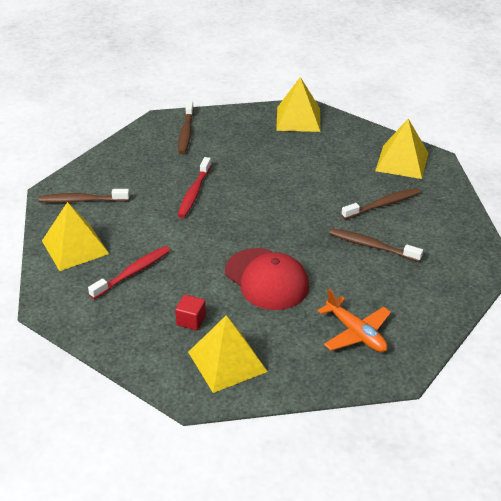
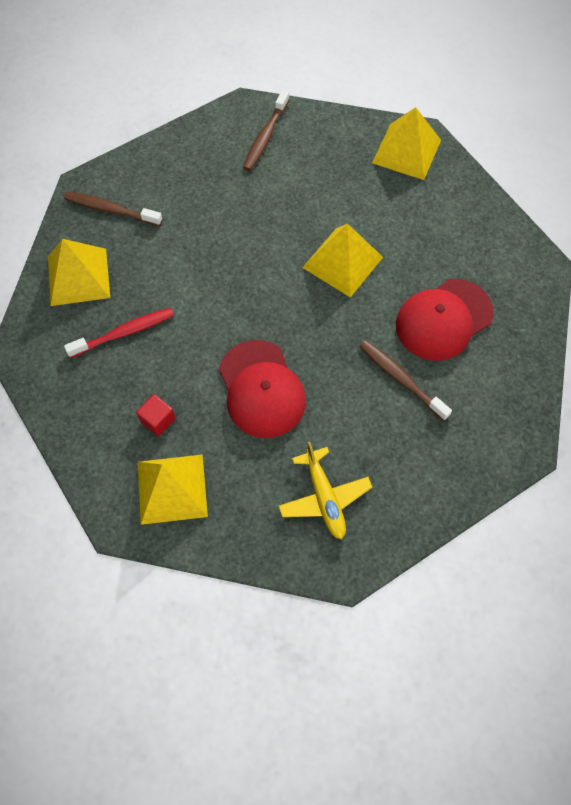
camera: 20 degrees right, 25 degrees up
(194, 192) = (236, 234): red toothbrush -> none
(356, 333) = (324, 498): orange plane -> yellow plane
(382, 204) = (443, 319): brown toothbrush -> red cap
(402, 161) = (500, 258): yellow pyramid -> yellow pyramid (342, 262)

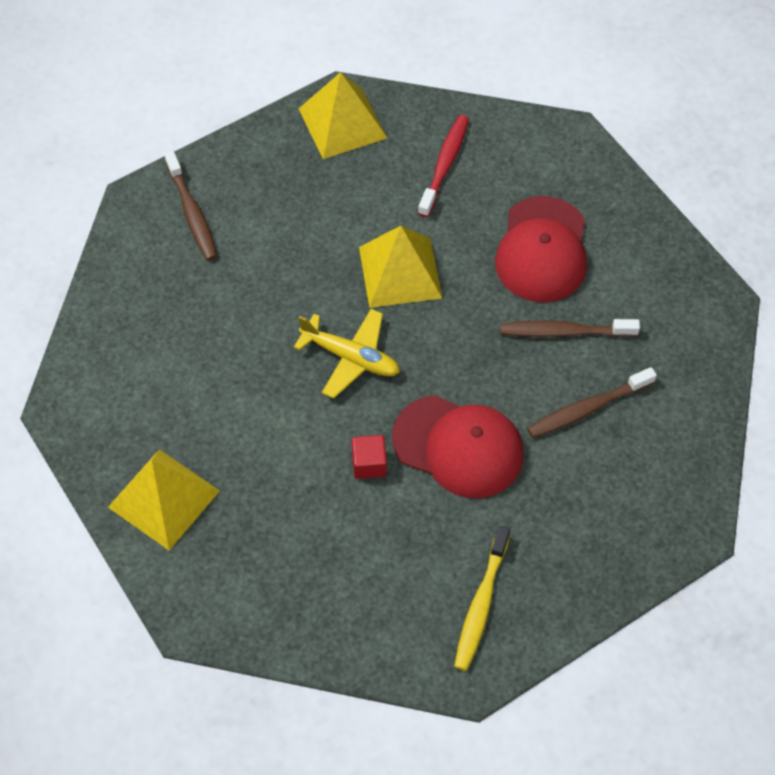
camera: 45 degrees left, 5 degrees down
(111, 210) = (119, 408): brown toothbrush -> brown toothbrush (588, 408)
(123, 333) = (273, 510): red toothbrush -> red toothbrush (444, 165)
(158, 420) = (398, 558): red cube -> red cube (369, 464)
(172, 489) = (481, 604): yellow pyramid -> yellow toothbrush
(324, 498) = (615, 489): yellow plane -> yellow plane (351, 358)

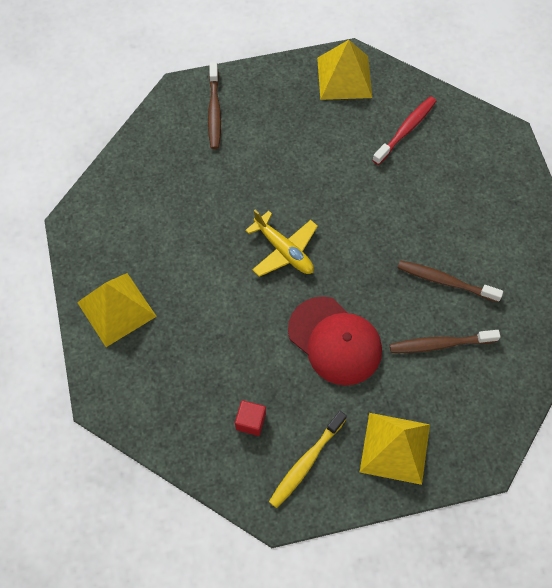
camera: 20 degrees right, 5 degrees up
(369, 464) = (267, 332): red cube -> red cube (250, 421)
(400, 272) = (343, 199): yellow pyramid -> yellow pyramid (395, 448)
(542, 250) = (452, 215): red cap -> none

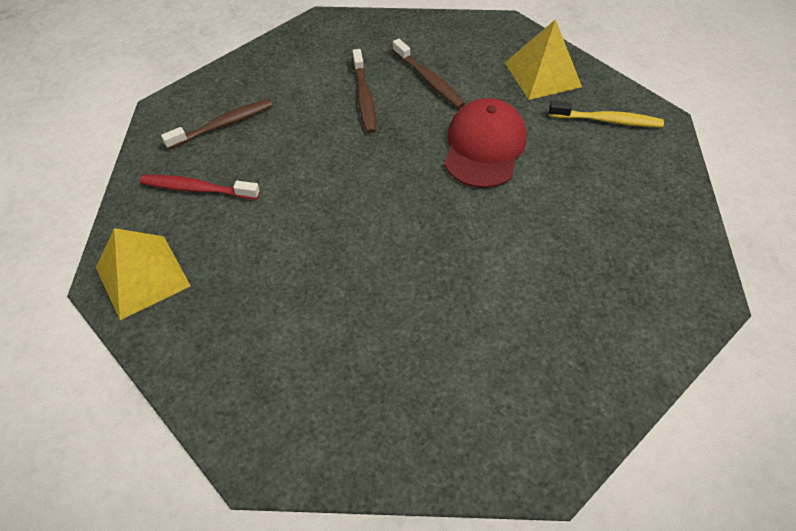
camera: 120 degrees left, 10 degrees down
(116, 309) = (610, 347): yellow pyramid -> none
(214, 110) = (268, 397): brown toothbrush -> brown toothbrush (222, 125)
(250, 421) = (611, 171): red cube -> none
(284, 250) = (420, 227): yellow plane -> none

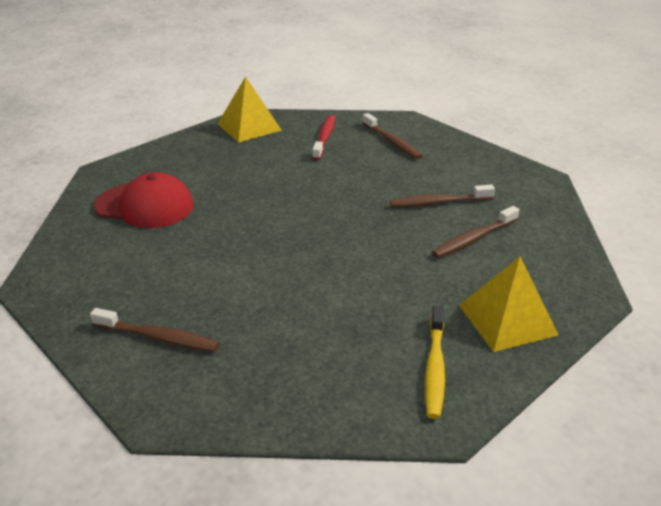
camera: 90 degrees right, 20 degrees down
(484, 147) = (380, 270): red cap -> red cap (145, 205)
(613, 317) = (158, 337): none -> brown toothbrush

